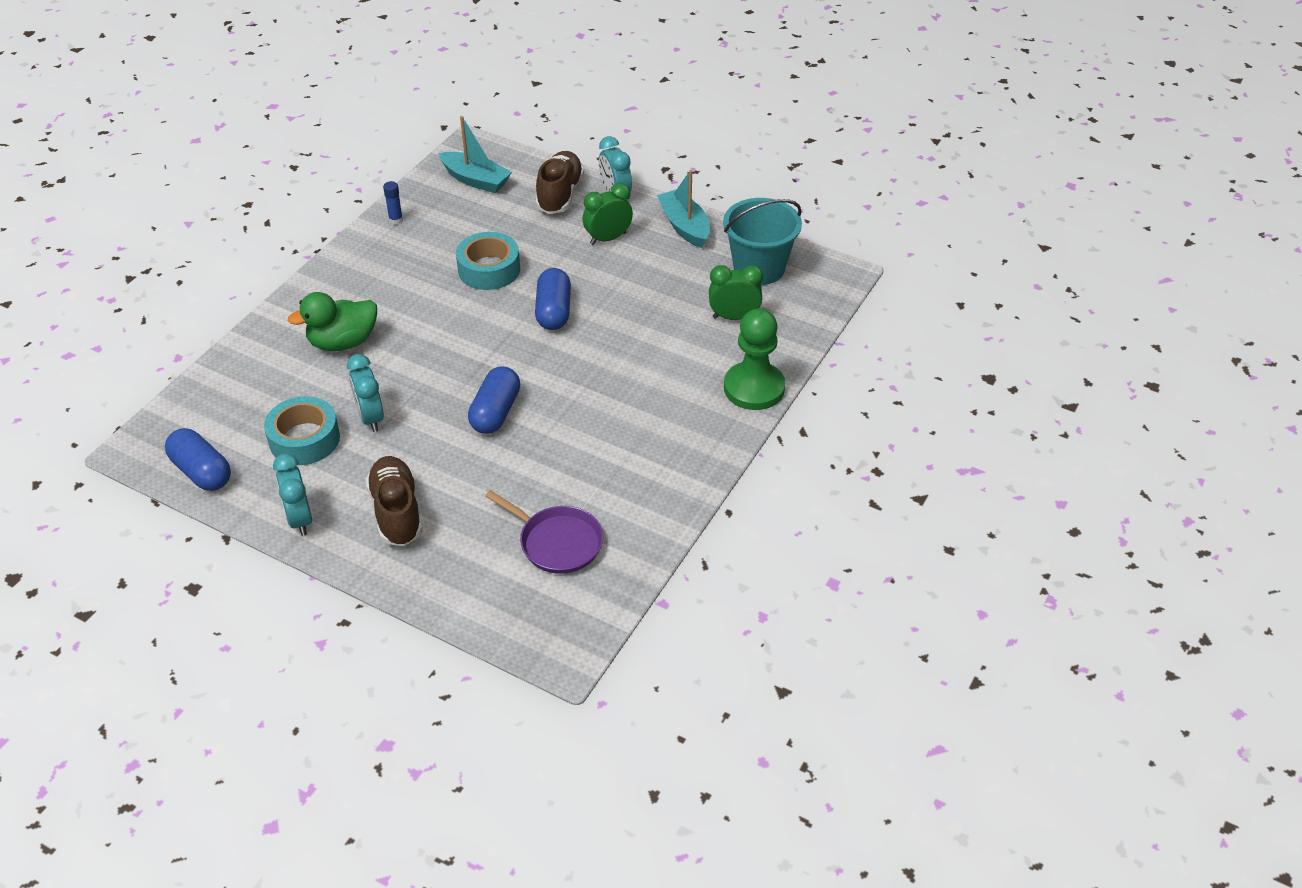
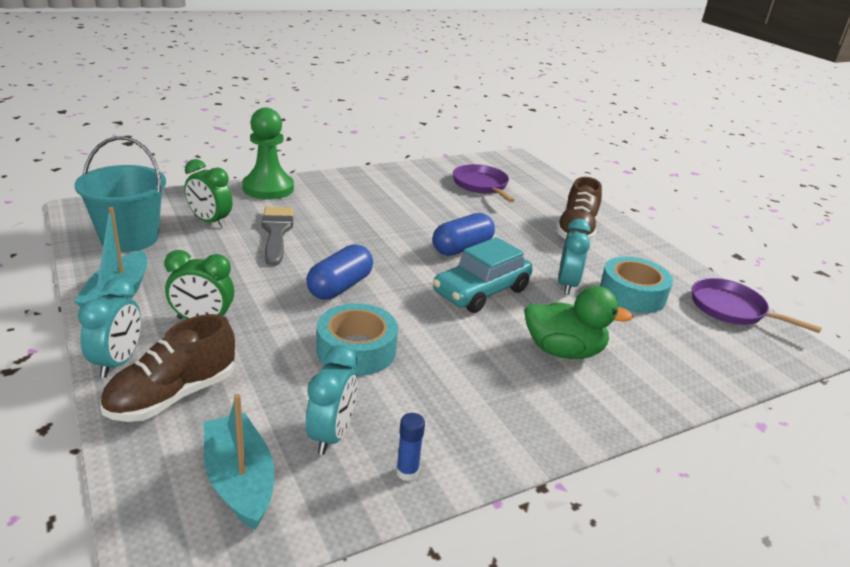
camera: 150 degrees left, 15 degrees down
(202, 471) = (731, 309): blue capsule -> purple pan
(300, 519) = (650, 253): turquoise clock -> turquoise clock (331, 435)
(441, 367) = (481, 291): none -> turquoise car
(668, 337) = (276, 232): none -> grey brush

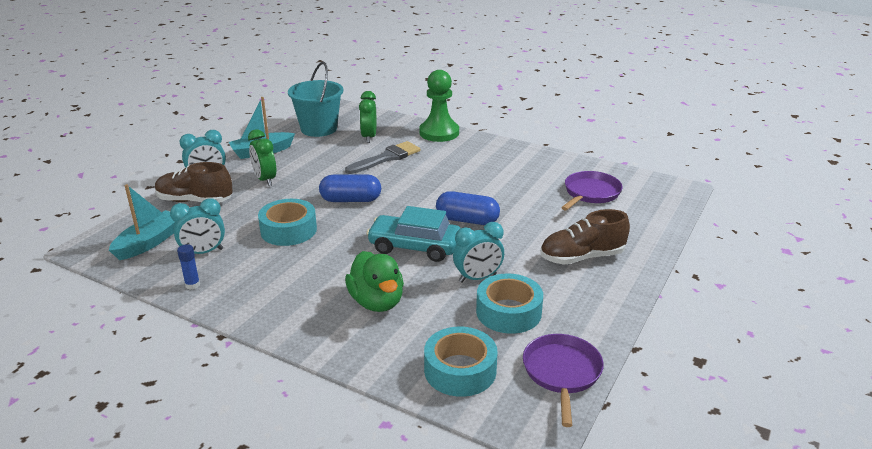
camera: 60 degrees right, 0 degrees up
(705, 352) = (460, 370): none -> turquoise tape

